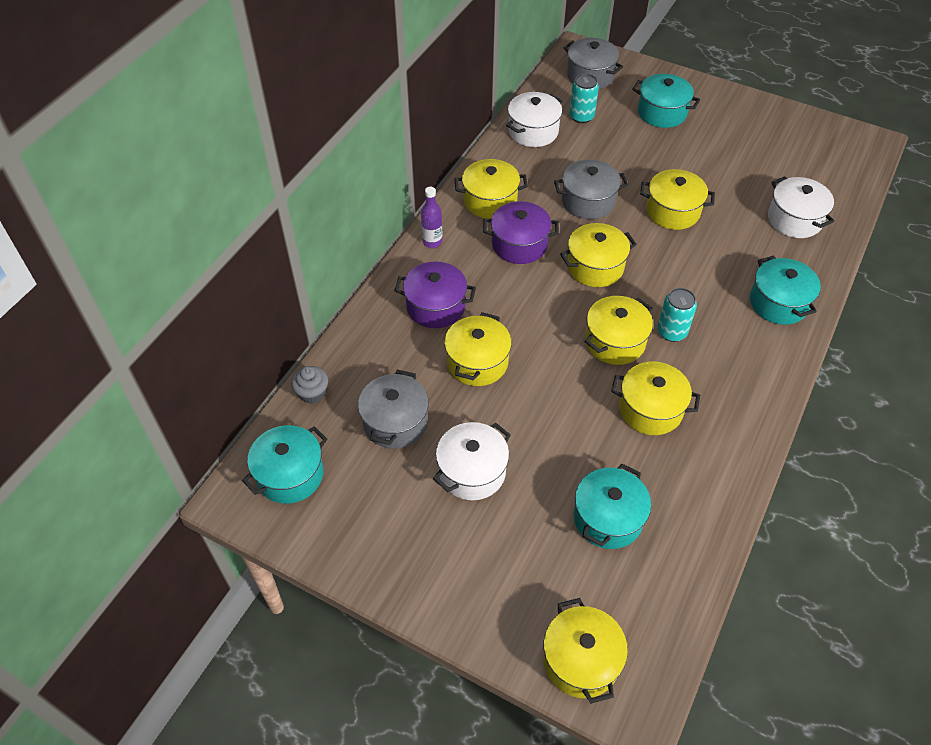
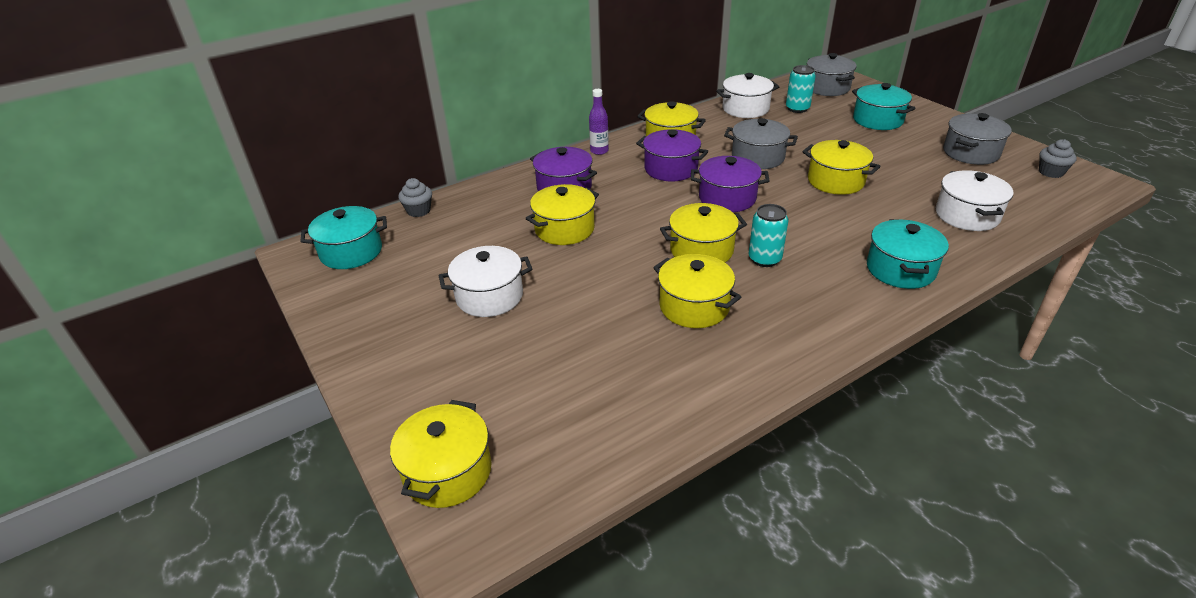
camera: 30 degrees right, 15 degrees down
(395, 422) = (461, 246): grey pot -> grey pot (970, 153)
(595, 267) = (727, 198): yellow pot -> purple pot
(608, 518) = (578, 371): turquoise pot -> none
(830, 142) = (1051, 172): none -> grey cupcake

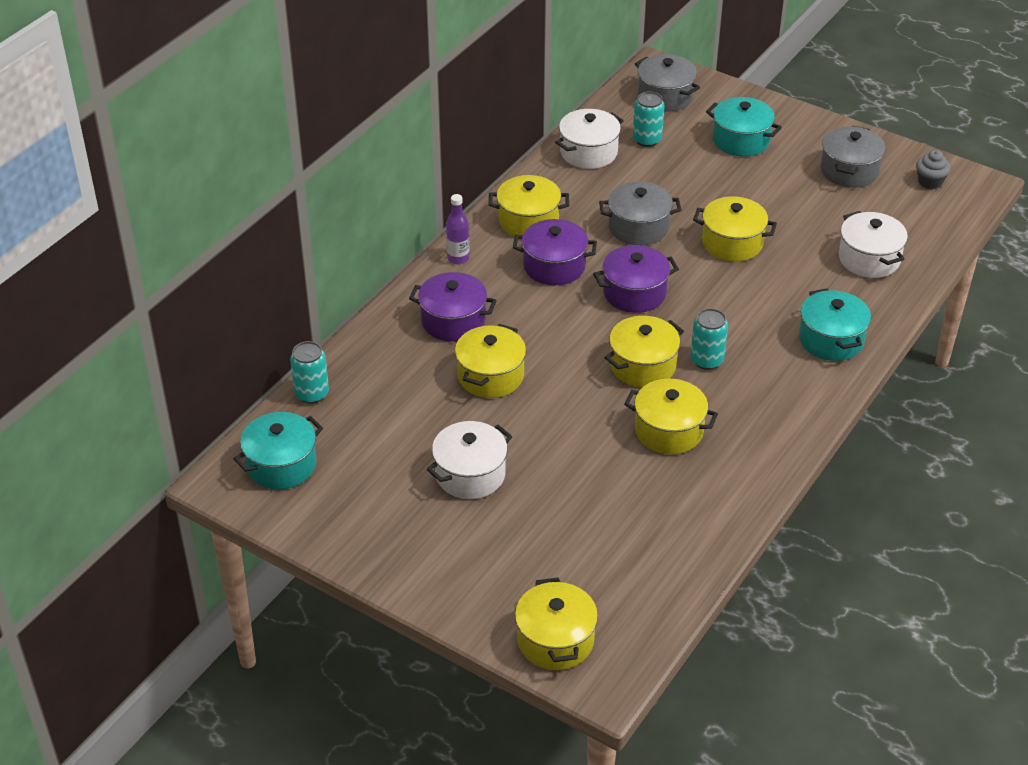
camera: 25 degrees left, 5 degrees up
(418, 211) = (312, 393): grey cupcake -> turquoise can

